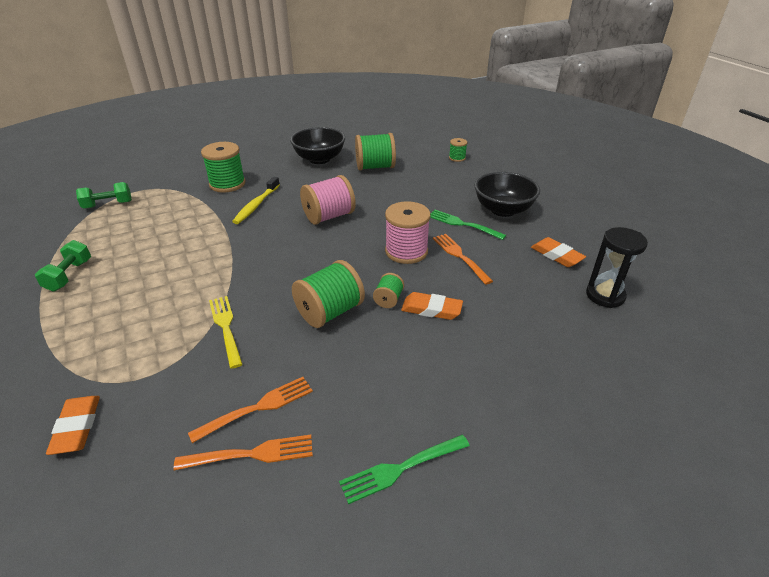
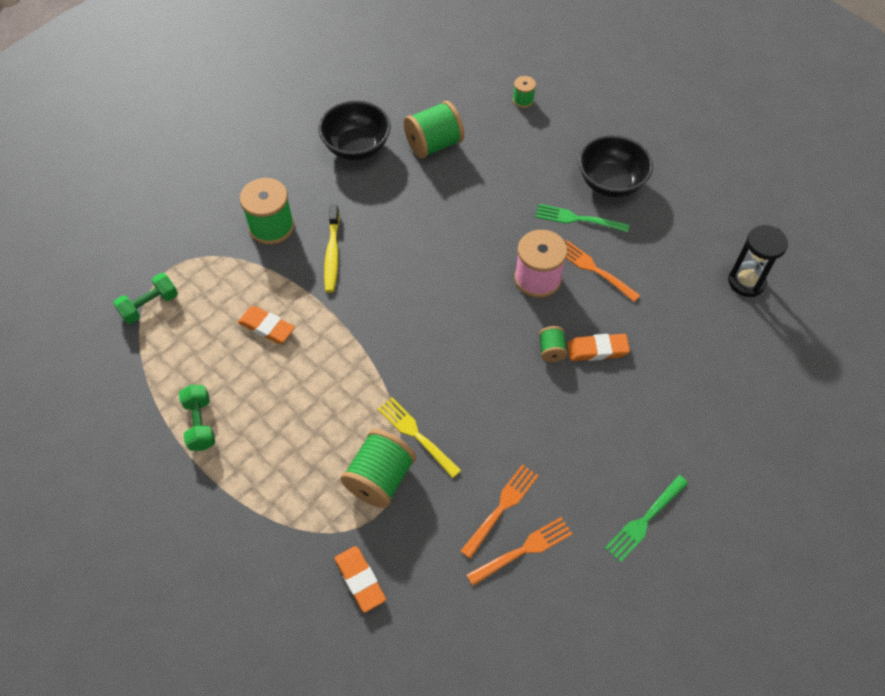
camera: 20 degrees left, 20 degrees up
(329, 216) = (427, 249): pink spool -> none
(330, 312) = (504, 384): green spool -> green spool (380, 478)
(556, 255) = (687, 239): orange eraser -> orange eraser (267, 327)

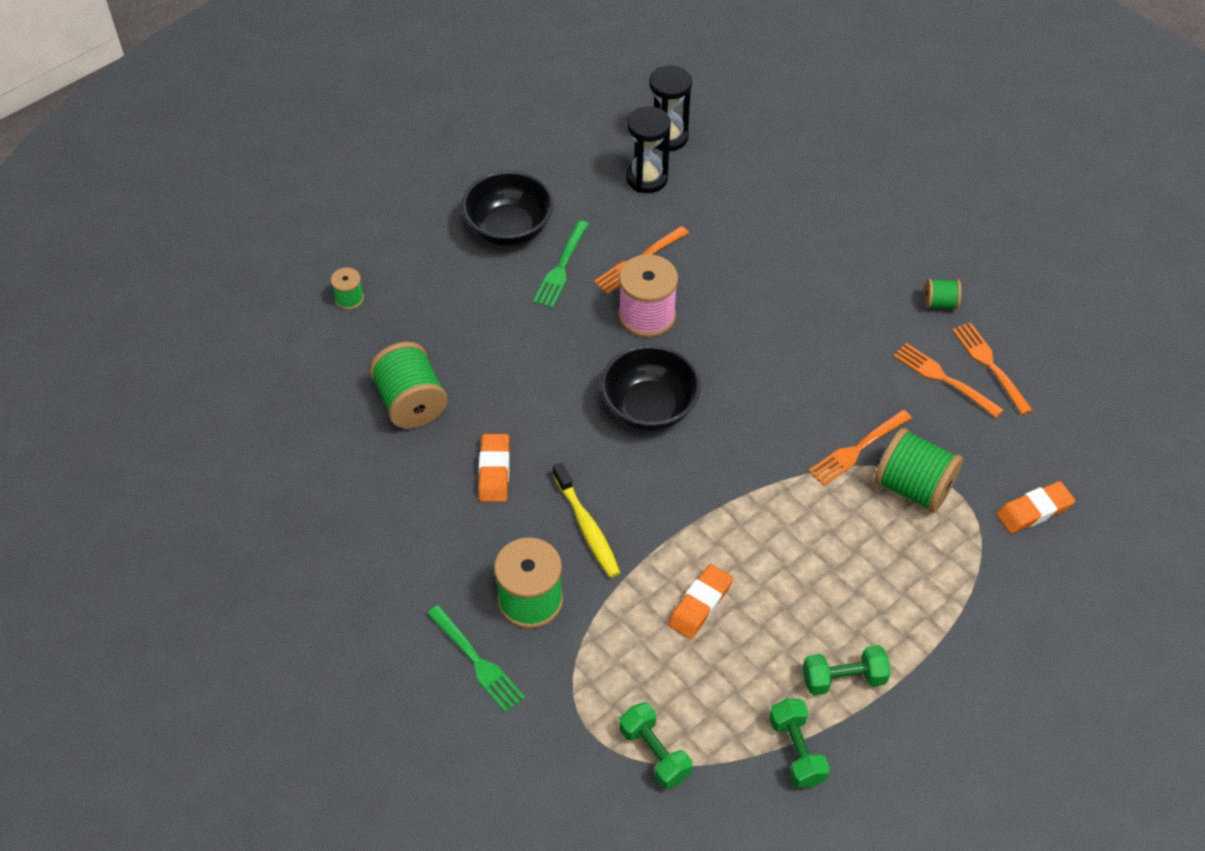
camera: 85 degrees left, 5 degrees down
(143, 392) = (796, 751): none -> green dumbbell
(332, 254) = (587, 527): yellow toothbrush -> yellow toothbrush turned 60 degrees clockwise
(357, 147) = (399, 493): black bowl -> black bowl (649, 408)
(417, 435) = (858, 449): yellow fork -> orange fork
(551, 350) = (748, 314): green spool -> green spool (940, 303)
(597, 350) = (749, 274): orange eraser -> orange eraser (494, 471)
(645, 519) = (950, 263): green fork -> green fork (476, 661)
(691, 269) = (647, 178): none -> black hourglass

